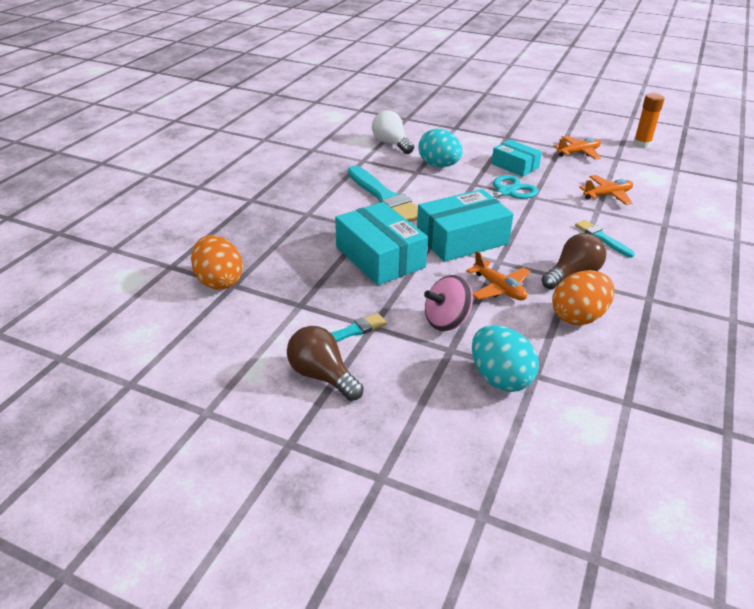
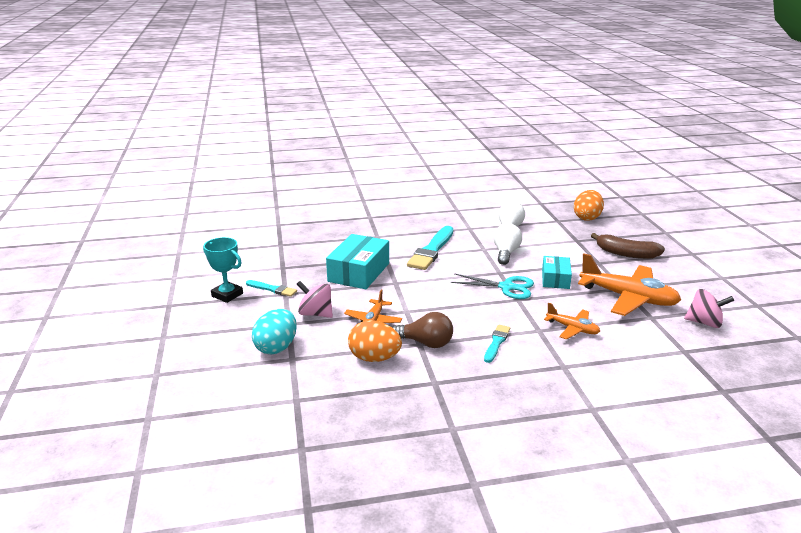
camera: 55 degrees right, 10 degrees down
(219, 281) = (279, 240): orange egg -> orange egg (587, 218)
(322, 376) = (227, 295): brown light bulb -> turquoise trophy
(439, 165) = (506, 253): turquoise egg -> white light bulb
(462, 239) = (417, 291): turquoise box -> none
(504, 121) = (626, 254): none -> brown banana
(578, 152) = (628, 298): orange plane -> orange plane, size x1.90
(642, 144) = (704, 323): orange glue stick -> pink spinning top

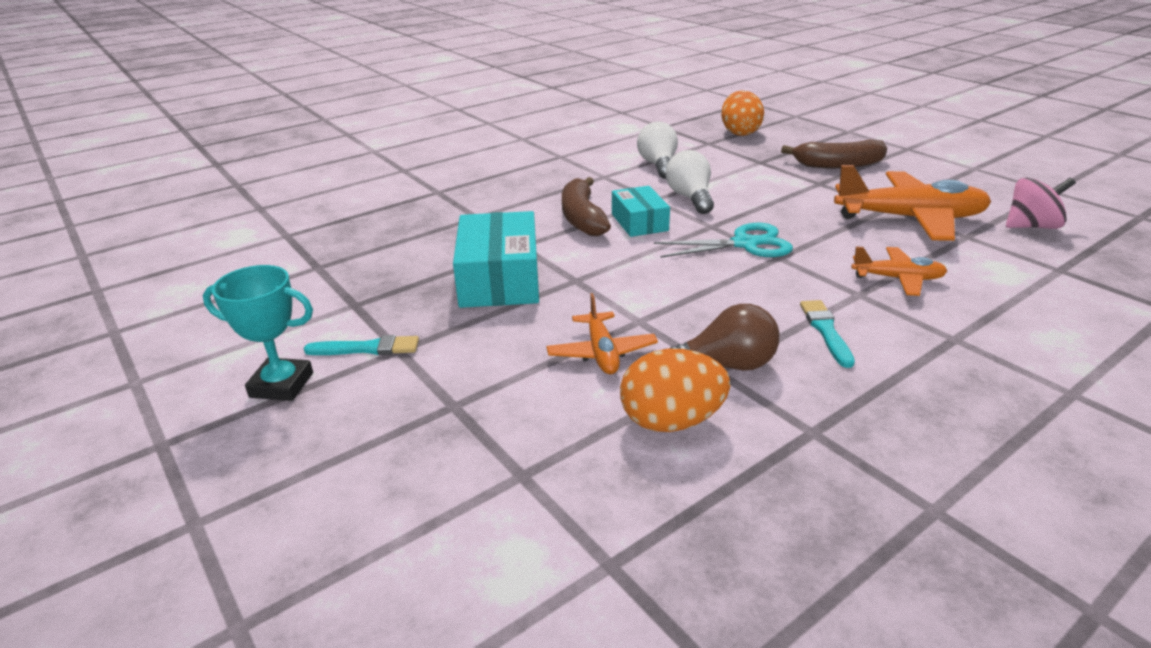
camera: 25 degrees left, 5 degrees up
(276, 347) = (471, 461): turquoise egg -> none
(316, 314) = (489, 371): pink spinning top -> none
(432, 250) = (582, 218): turquoise brush -> brown banana
(555, 279) = (794, 217): turquoise box -> turquoise box (639, 222)

